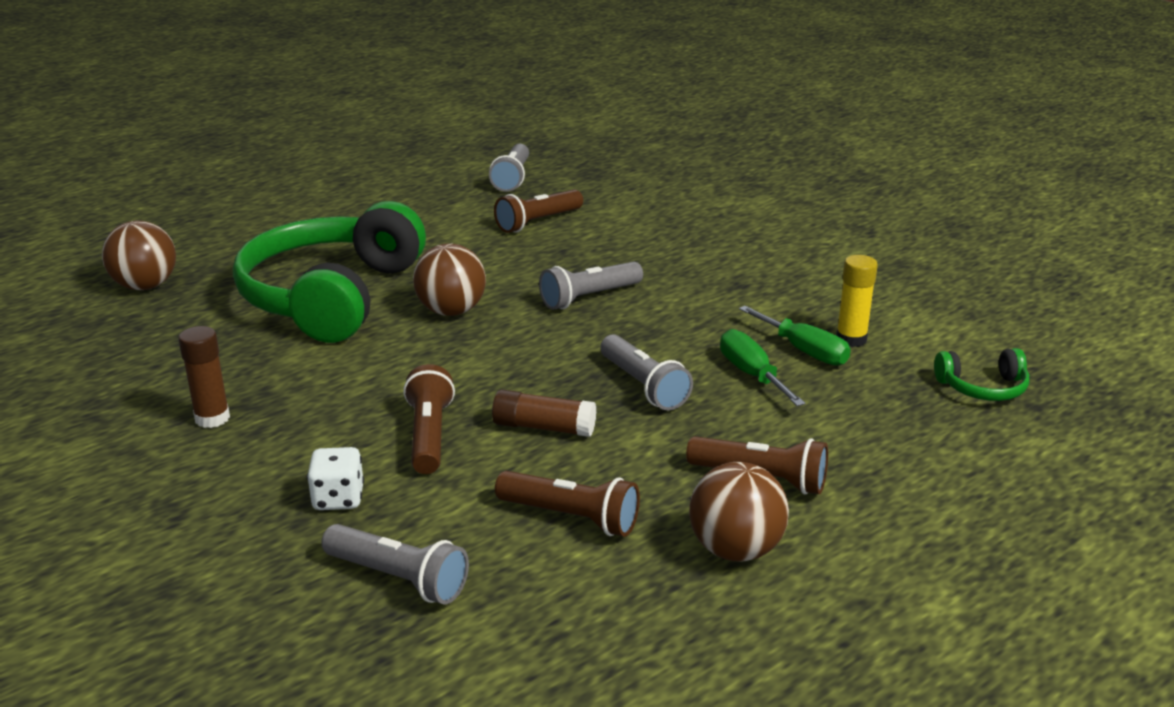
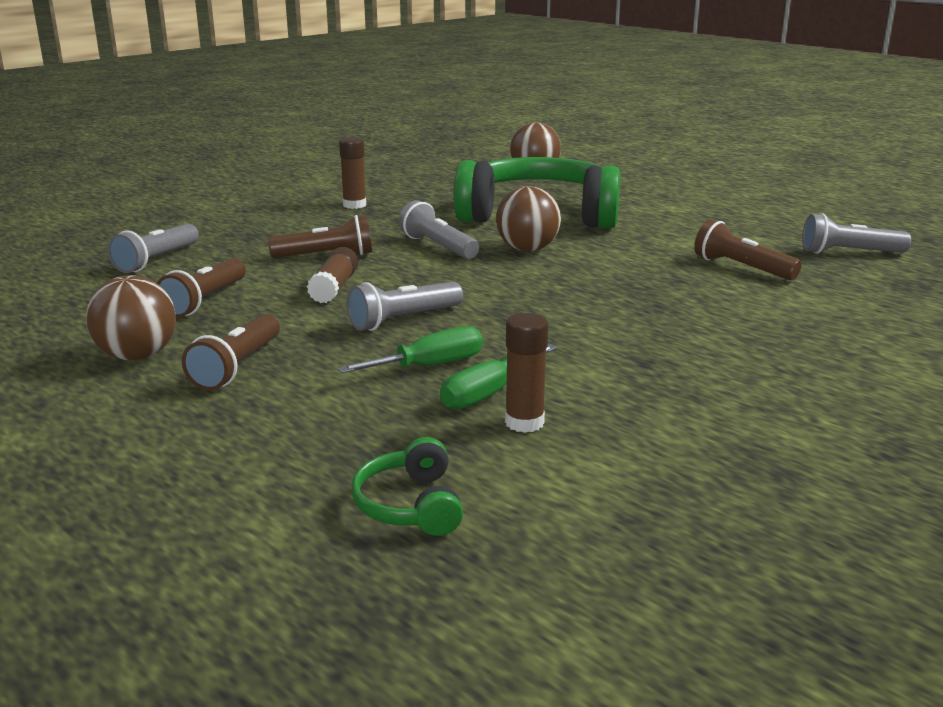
camera: 85 degrees right, 5 degrees down
(338, 499) = (251, 240): white dice -> none
(589, 297) = (576, 294): grey flashlight -> grey flashlight (438, 247)
(851, 339) = (524, 422): yellow glue stick -> brown glue stick

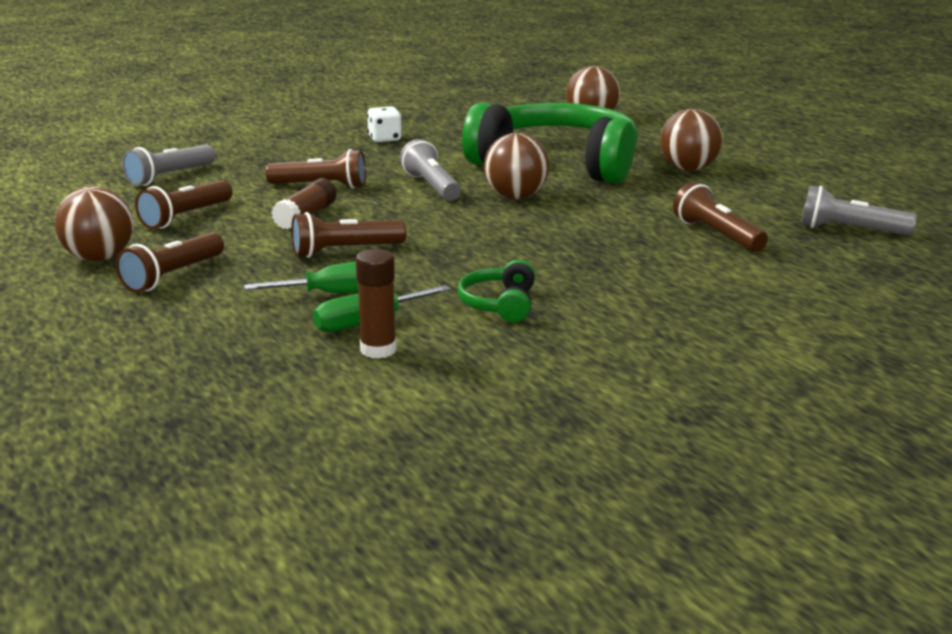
camera: 15 degrees right, 0 degrees up
(354, 205) = (384, 139): brown glue stick -> white dice
(403, 320) = (345, 251): grey flashlight -> brown flashlight
(410, 505) = (230, 401): green headphones -> green headphones (499, 304)
(660, 210) = (688, 169): none -> brown ball

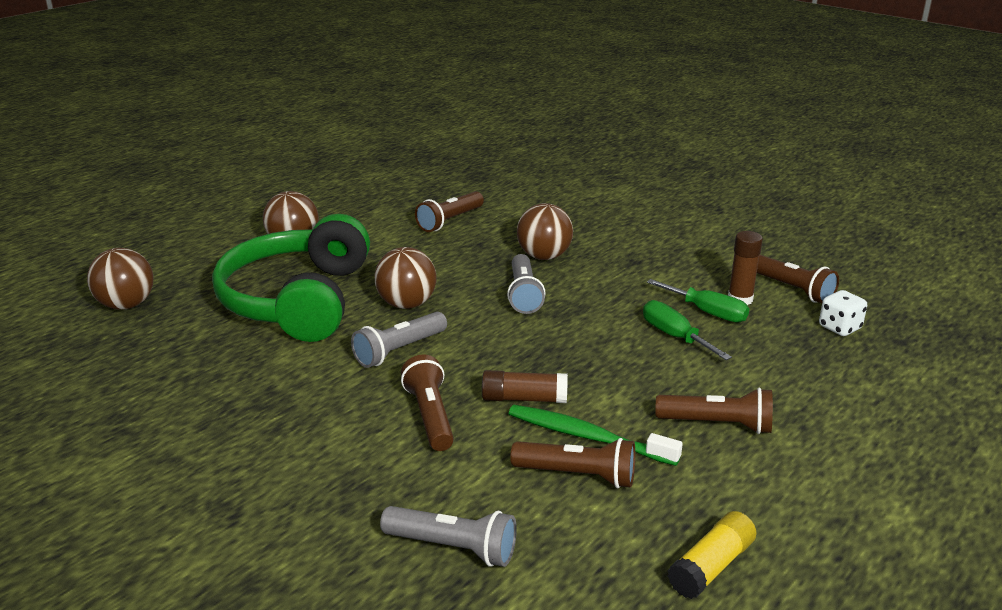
camera: 110 degrees left, 5 degrees up
(36, 236) = (711, 566): none -> yellow glue stick
(99, 258) = (721, 487): brown ball -> brown ball (544, 256)
(226, 228) = (587, 437): none -> green toothbrush
(345, 251) = (592, 354): brown flashlight -> brown flashlight (791, 289)
(384, 139) = (233, 420): white dice -> white dice (839, 328)
(499, 304) = (633, 273): green headphones -> none
(850, 230) = (414, 185): grey flashlight -> grey flashlight (523, 294)

